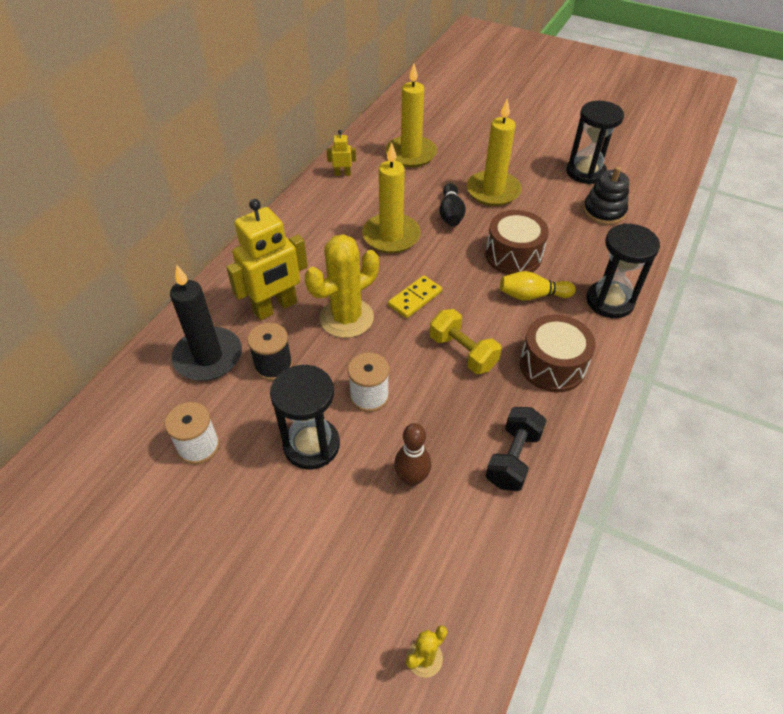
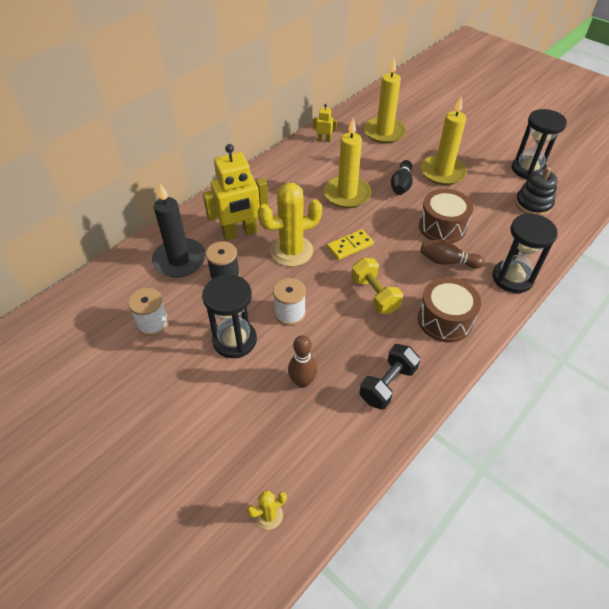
camera: 15 degrees right, 0 degrees up
(532, 296) = (447, 261): yellow bowling pin -> brown bowling pin

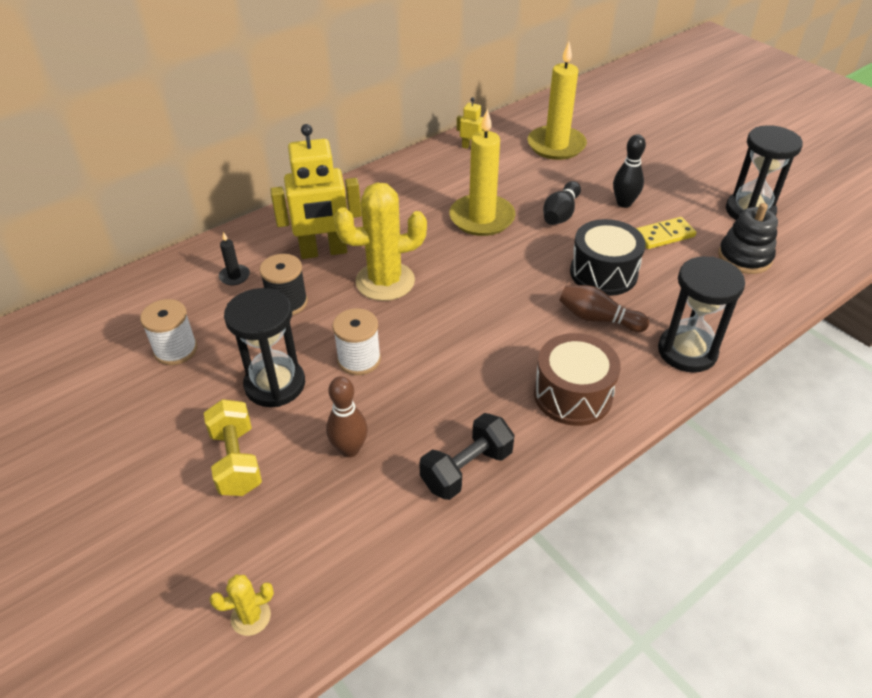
camera: 10 degrees right, 5 degrees down
(179, 260) = (234, 276): black candle -> black candle, size x0.43
(350, 246) = (466, 284): yellow domino -> yellow domino (663, 235)
(374, 295) = (482, 350): yellow dumbbell -> yellow dumbbell (236, 461)
(442, 172) = (624, 203): yellow candle -> black bowling pin
(442, 227) = (603, 273): brown drum -> black drum

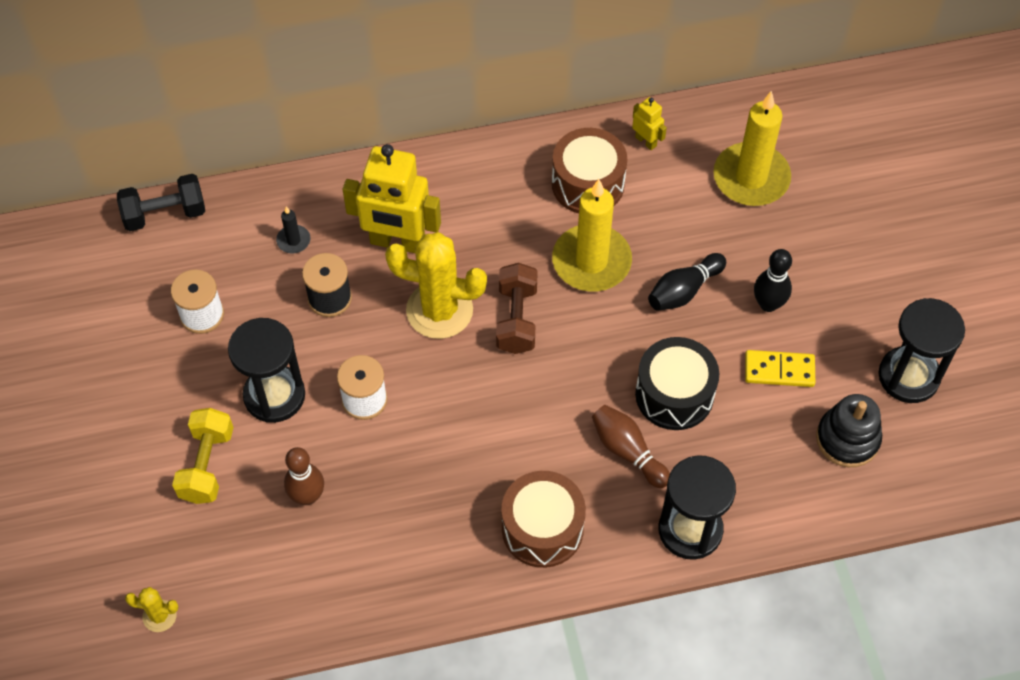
camera: 25 degrees right, 15 degrees up
(447, 179) = (588, 184): none -> brown drum
(450, 267) = (517, 319): none -> brown dumbbell
(466, 469) = (398, 563): black dumbbell -> black dumbbell (165, 214)

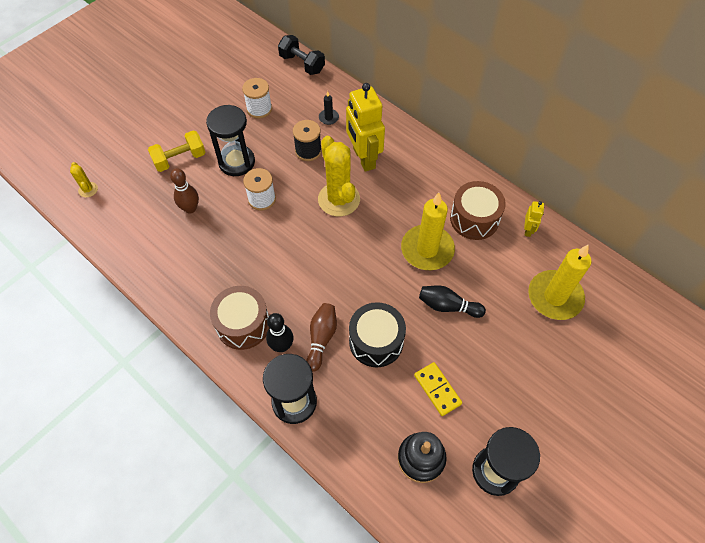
camera: 55 degrees right, 0 degrees up
(517, 319) = (362, 236): brown dumbbell -> none
(768, 304) = (477, 357): black bowling pin -> black bowling pin (282, 346)

